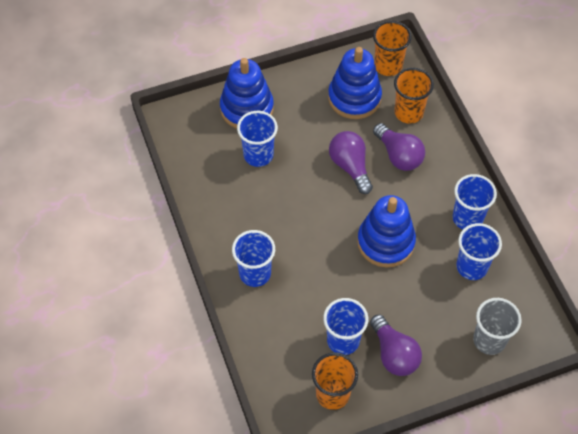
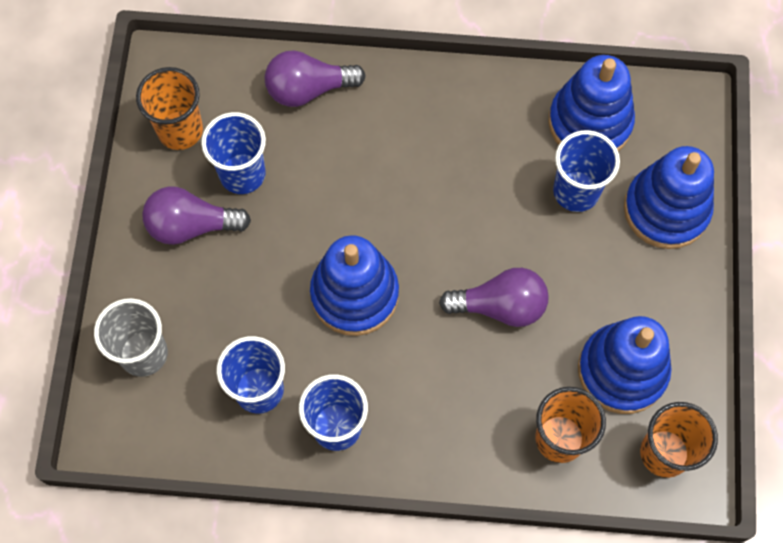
camera: 115 degrees right, 10 degrees up
(209, 164) = (589, 122): none -> blue stacking toy
(255, 273) = (391, 112): blue cup -> none
(399, 155) = (488, 384): purple light bulb -> purple light bulb (308, 89)

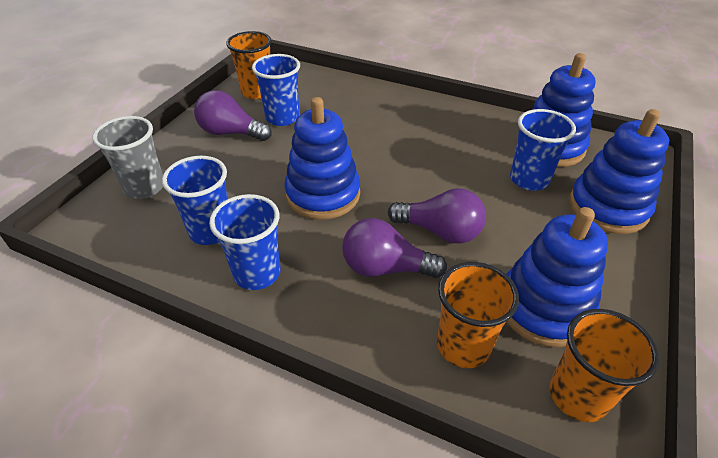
camera: 20 degrees right, 25 degrees down
(308, 89) = (351, 92): purple light bulb -> purple light bulb (385, 268)

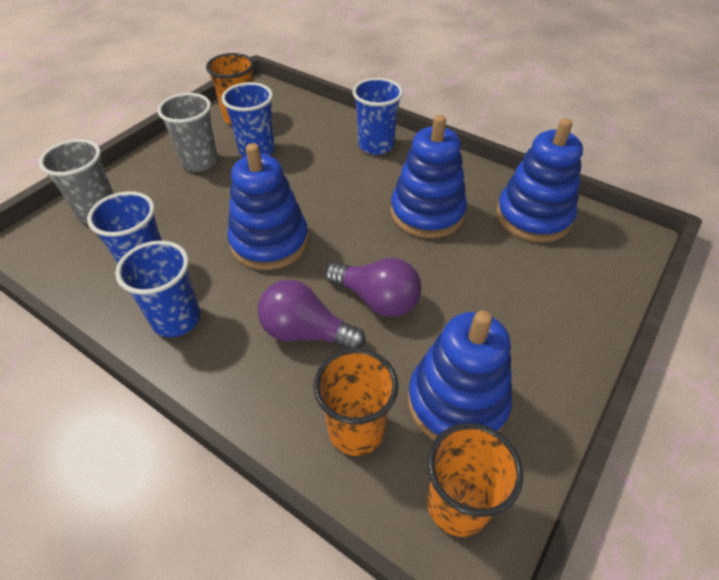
camera: 10 degrees right, 5 degrees up
(231, 133) = (200, 162): purple light bulb -> grey cup
(529, 179) = (495, 252): blue cup -> blue cup (376, 145)
(608, 207) = (572, 297): blue stacking toy -> blue stacking toy (427, 213)

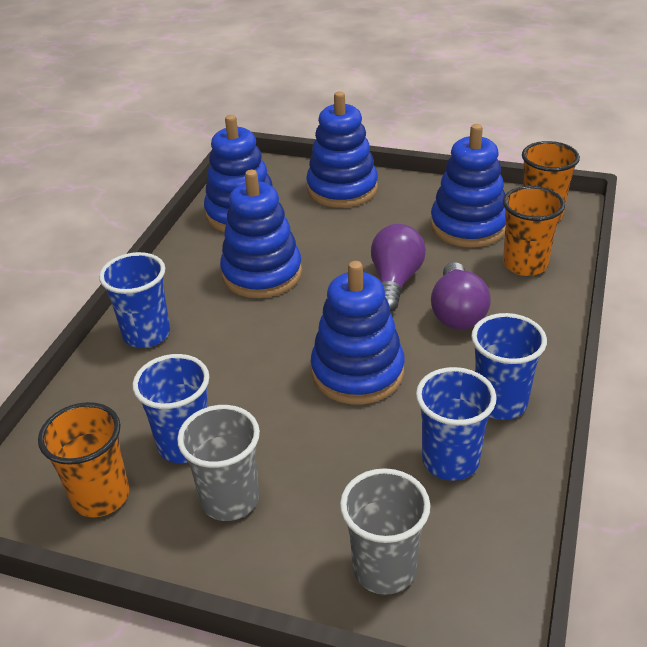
camera: 105 degrees left, 10 degrees down
(570, 303) = (342, 189): none -> blue stacking toy

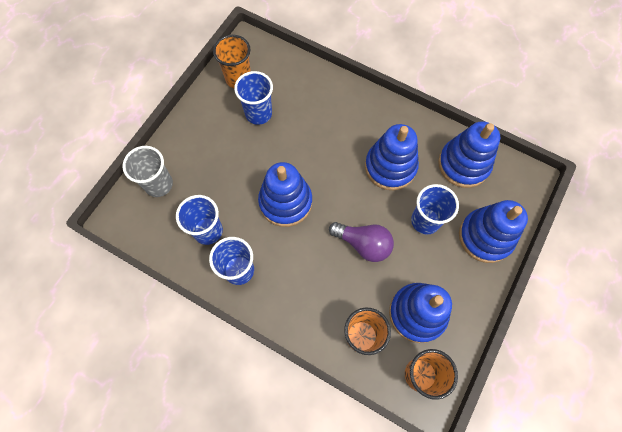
camera: 100 degrees right, 30 degrees up
(146, 334) = (347, 101): blue cup -> blue cup (425, 221)
(230, 499) = (218, 129): grey cup -> none
(457, 312) = (322, 273): purple light bulb -> none

